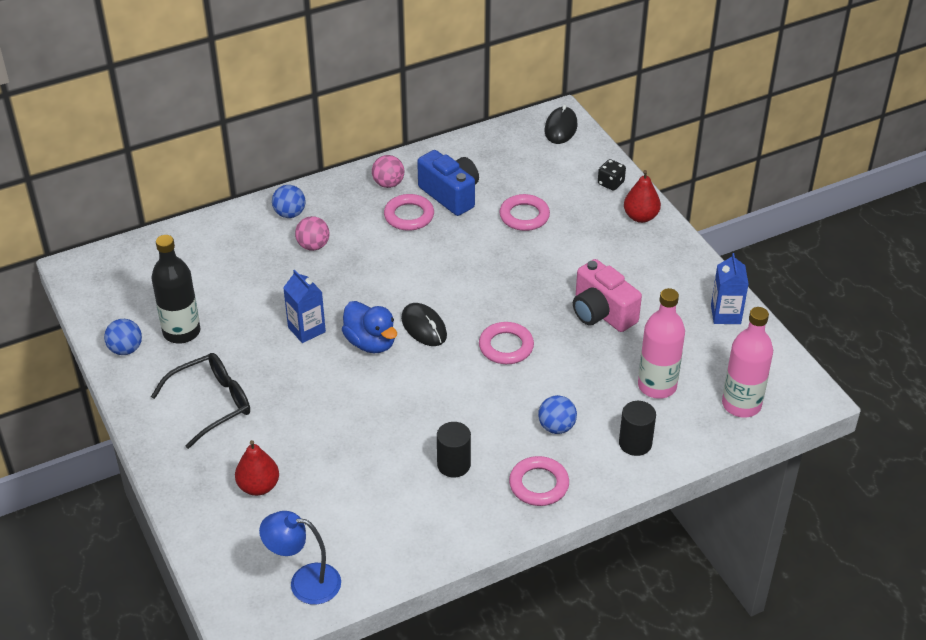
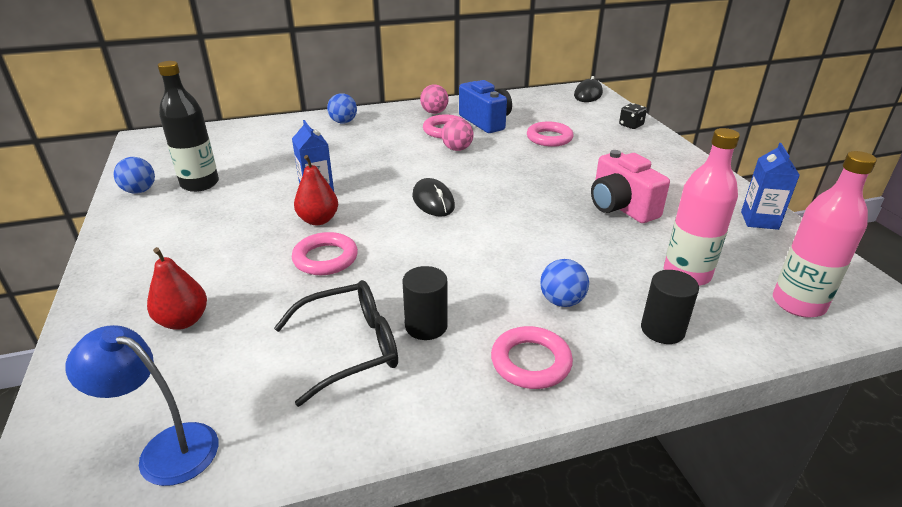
camera: 10 degrees right, 10 degrees down
(212, 403) = (188, 239): black glasses -> black glasses (351, 347)
(313, 246) = (353, 141): pink ball -> pink ball (457, 149)
(371, 343) = (375, 208): blue duck -> none
(506, 346) = (514, 224): pink ring -> pink ring (325, 258)
(640, 217) = (660, 146): red pear -> red pear (318, 220)

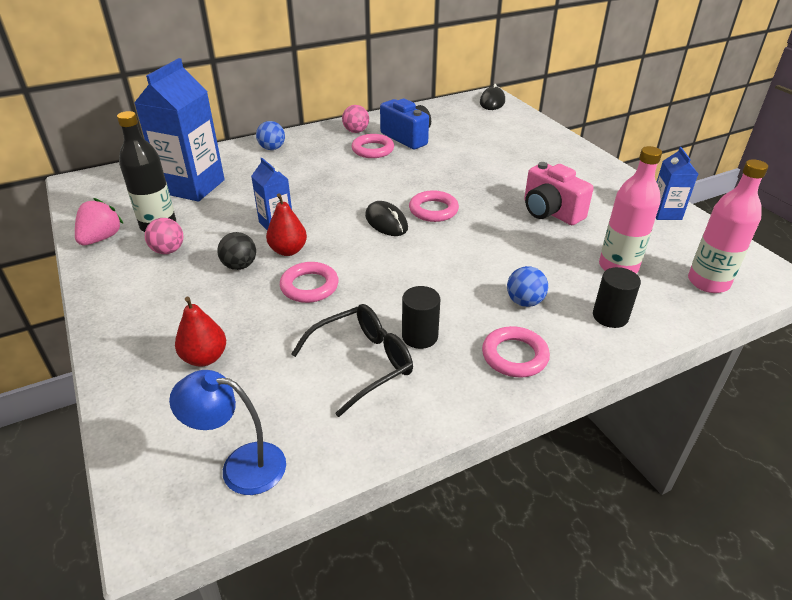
camera: 10 degrees left, 5 degrees up
(139, 191) = (101, 238): blue ball -> pink strawberry
(250, 150) = (192, 186): none -> blue carton
(262, 230) = (240, 266): none -> black ball
(457, 149) = (390, 168): pink ball -> pink ball (168, 250)
(549, 138) = (470, 150): pink ring -> pink ring (433, 210)
(631, 125) = (538, 131): black dice -> none

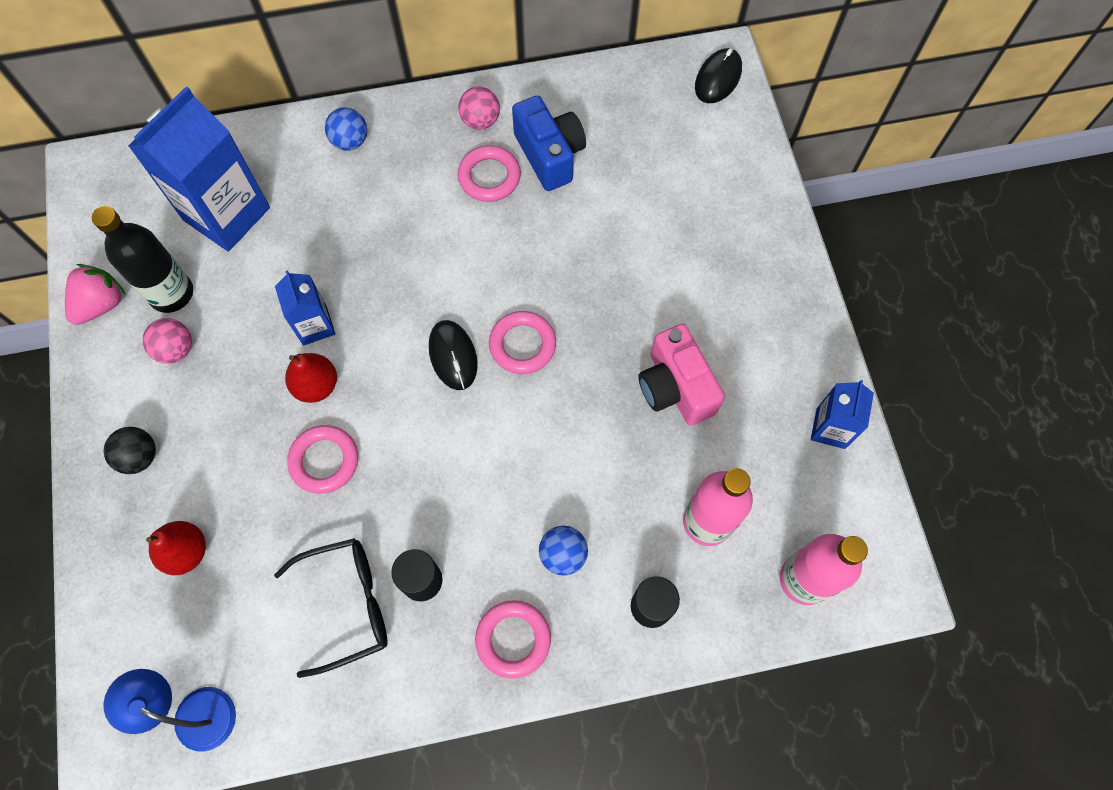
camera: 15 degrees right, 30 degrees up
(240, 266) = (253, 401): black ball -> black ball (140, 457)

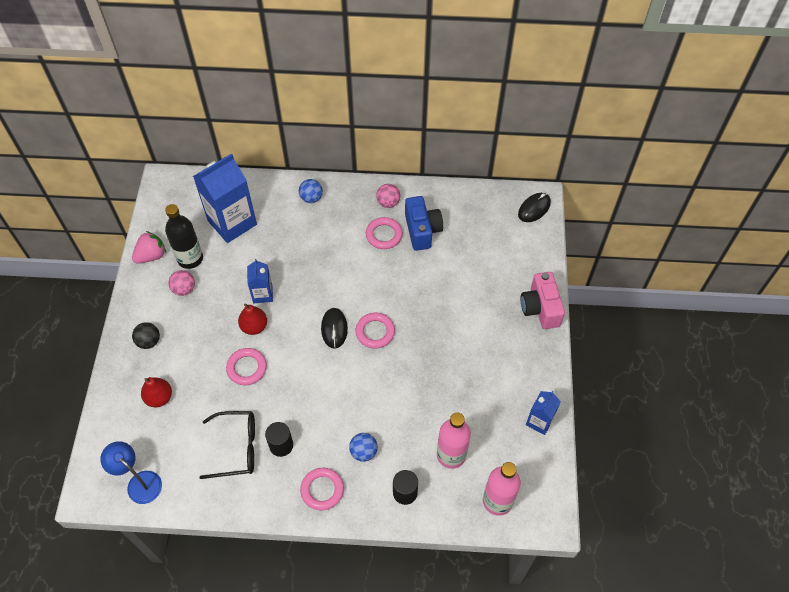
camera: 15 degrees right, 10 degrees down
(675, 387) = (455, 376): pink camera -> pink camera (540, 308)

